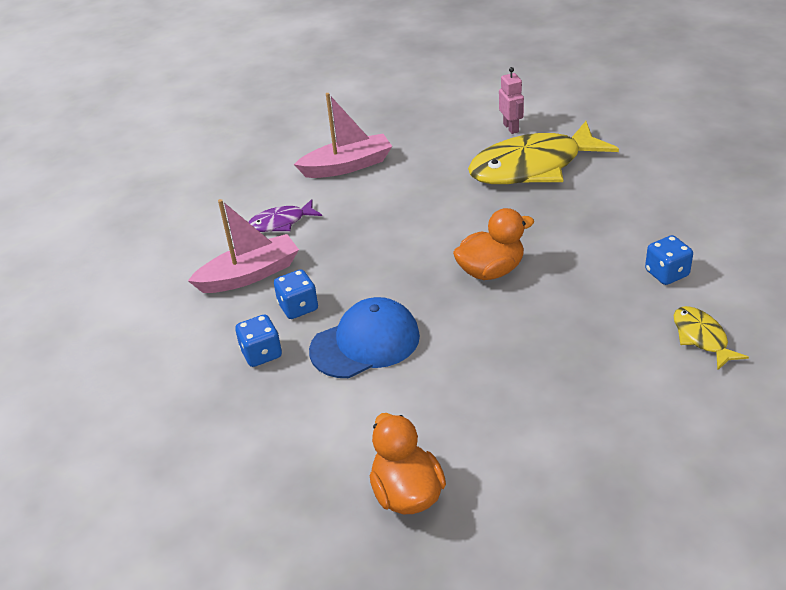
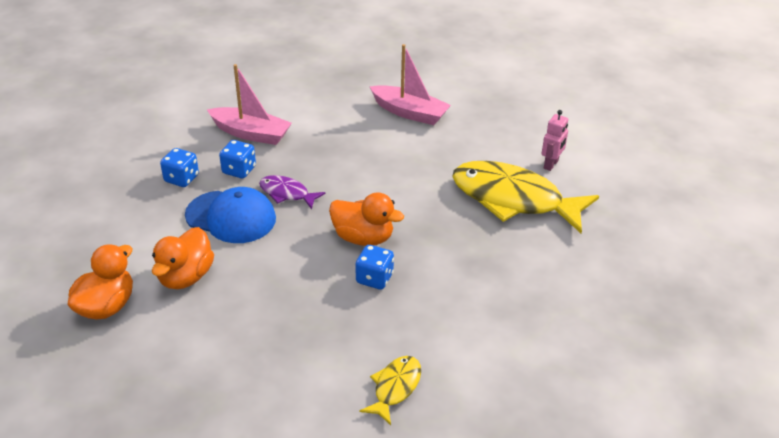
camera: 45 degrees right, 0 degrees up
(281, 222) = (316, 118): purple fish -> purple fish (287, 193)
(422, 413) = (186, 277): none -> orange duck
(666, 273) = (456, 333): blue dice -> blue dice (374, 278)

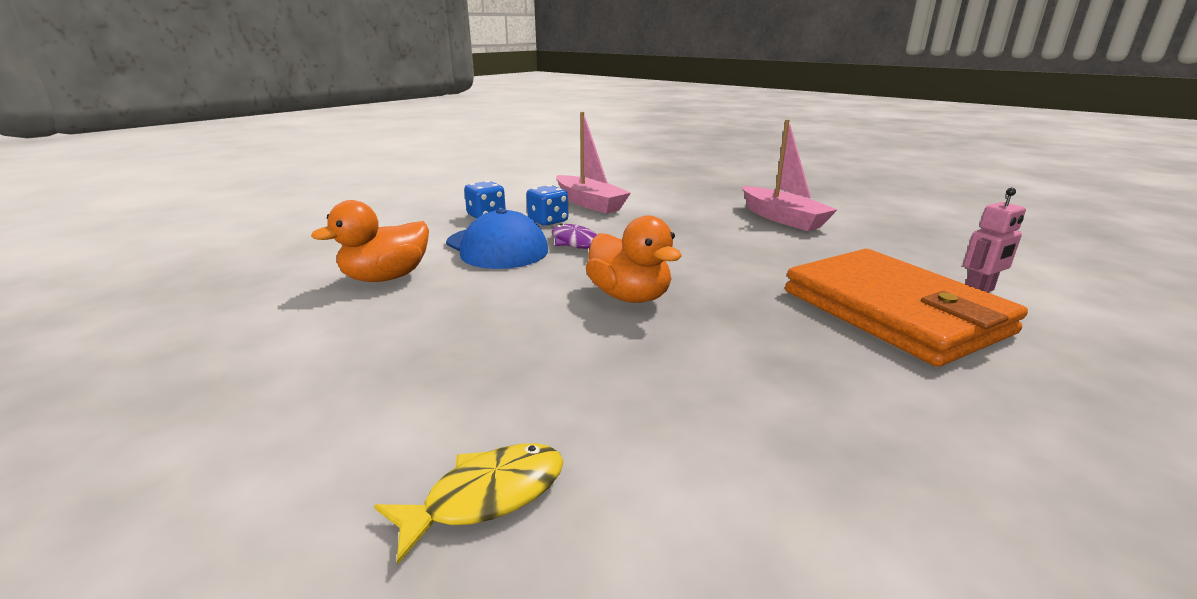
camera: 30 degrees right, 15 degrees down
(106, 306) = (278, 279): orange duck -> none
(374, 278) = (604, 338): blue dice -> none
(513, 199) = (894, 311): yellow fish -> orange wallet

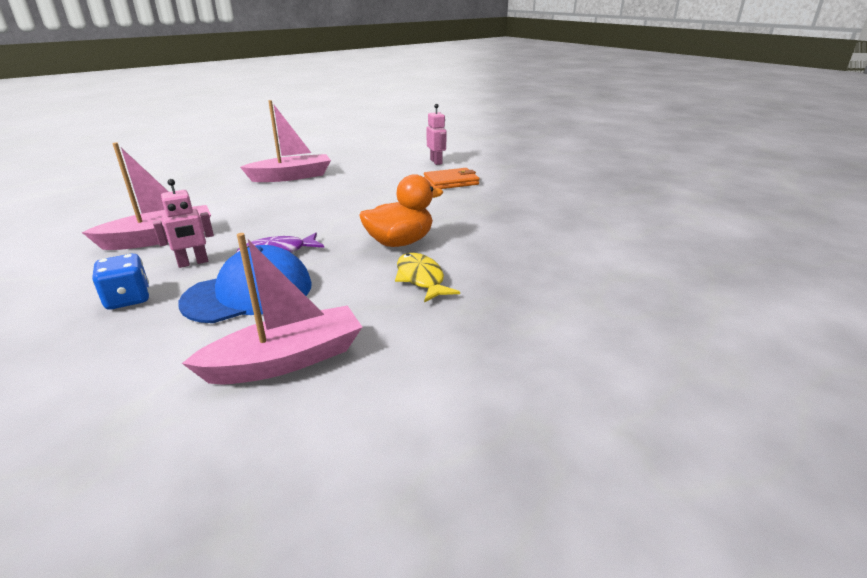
camera: 80 degrees left, 5 degrees up
(386, 277) = (286, 360): orange duck -> pink boat
(486, 496) = (615, 299): yellow fish -> yellow fish (421, 279)
(548, 221) = (193, 263): blue dice -> pink robot
(894, 311) = (451, 182): orange wallet -> orange wallet, size x0.49

